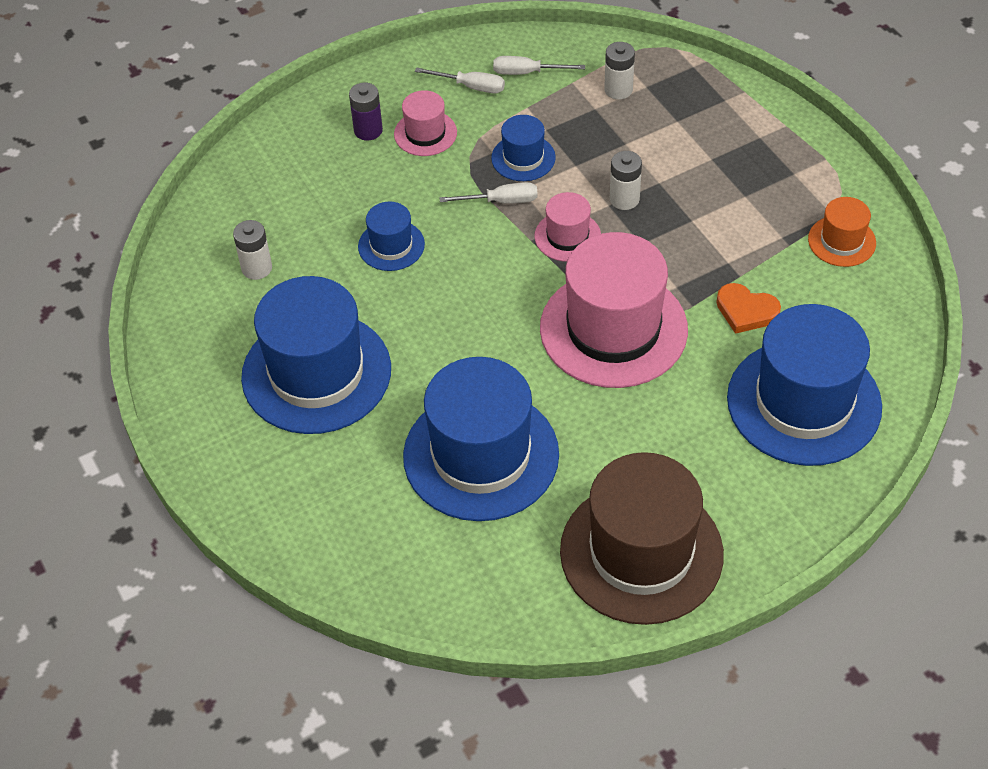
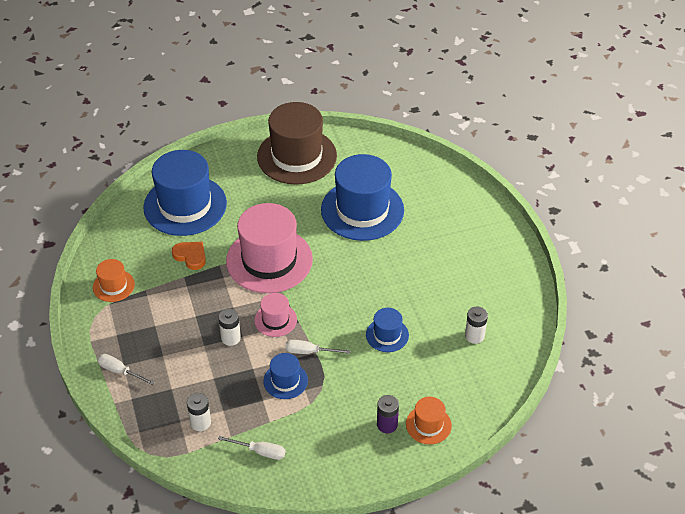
camera: 170 degrees left, 5 degrees down
(311, 140) = (428, 425): none -> orange hat
(316, 373) = (444, 266): blue hat -> none
(425, 133) = (347, 414): pink hat -> none
(471, 86) = (304, 447): white screwdriver -> white screwdriver (120, 371)

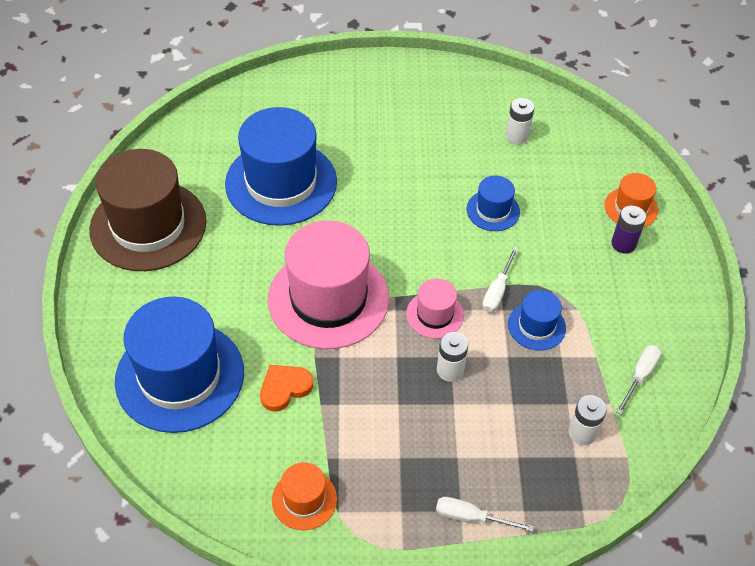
camera: 75 degrees left, 5 degrees up
(120, 371) = (471, 517): white screwdriver -> white screwdriver turned 60 degrees clockwise

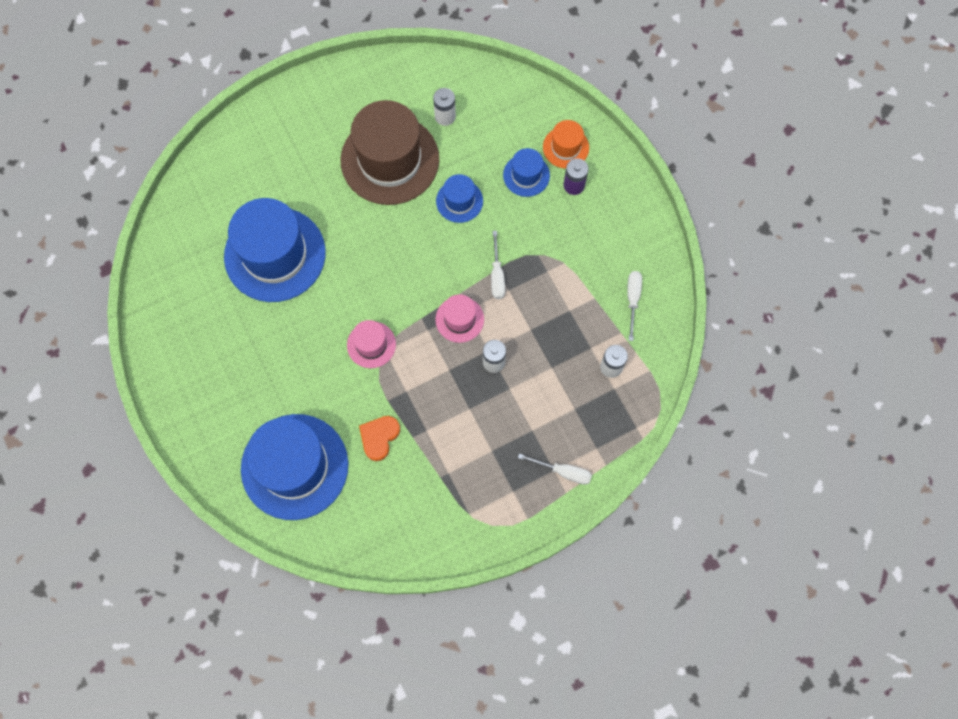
camera: 25 degrees left, 20 degrees up
(148, 225) = (189, 347): brown hat -> brown hat (390, 160)
(304, 499) = (441, 517): orange hat -> none
(328, 298) = (371, 344): pink hat -> pink hat, size x0.47
(471, 517) = (563, 471): white screwdriver -> white screwdriver turned 150 degrees counterclockwise
(536, 326) = (540, 292): blue hat -> blue hat (526, 175)

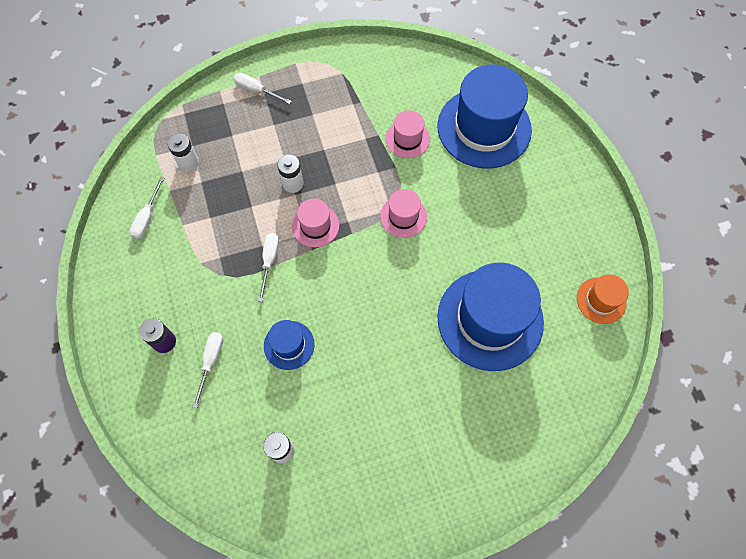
camera: 170 degrees left, 5 degrees down
(379, 437) = (407, 139): orange heart -> pink hat
(390, 160) = (354, 406): brown hat -> none
(526, 175) = (211, 362): blue hat -> white screwdriver
(566, 147) = (159, 387): orange hat -> orange hat (601, 300)

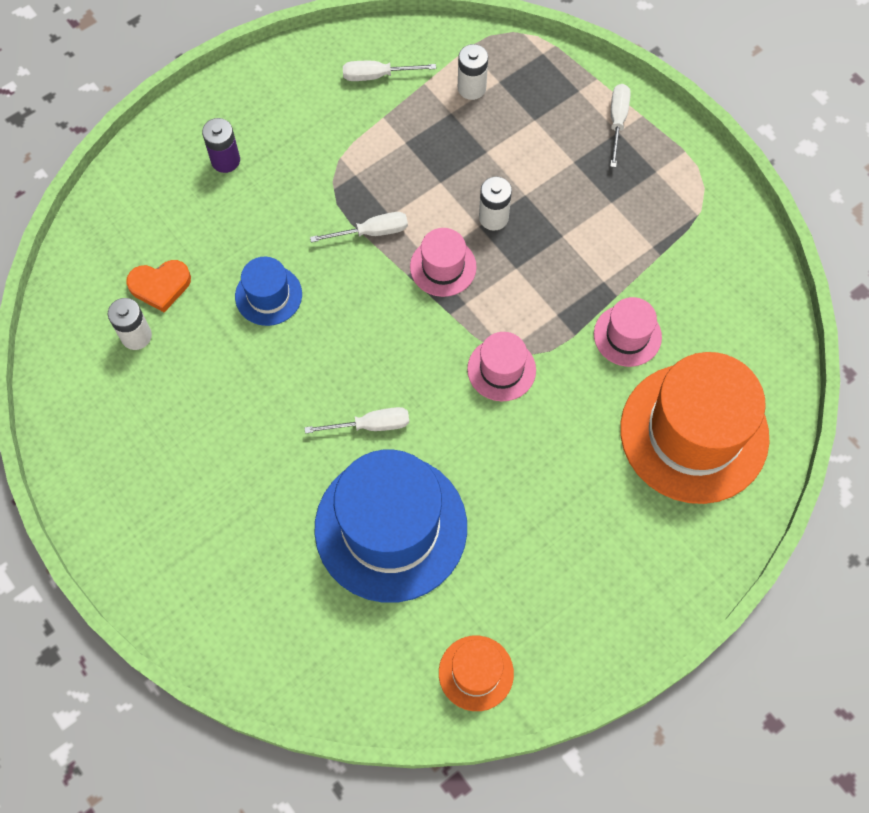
camera: 70 degrees right, 0 degrees up
(211, 362) = (218, 219): white screwdriver -> white screwdriver (370, 425)
(248, 420) = (160, 286): none -> orange heart
(484, 128) = (694, 433): blue hat -> orange hat

